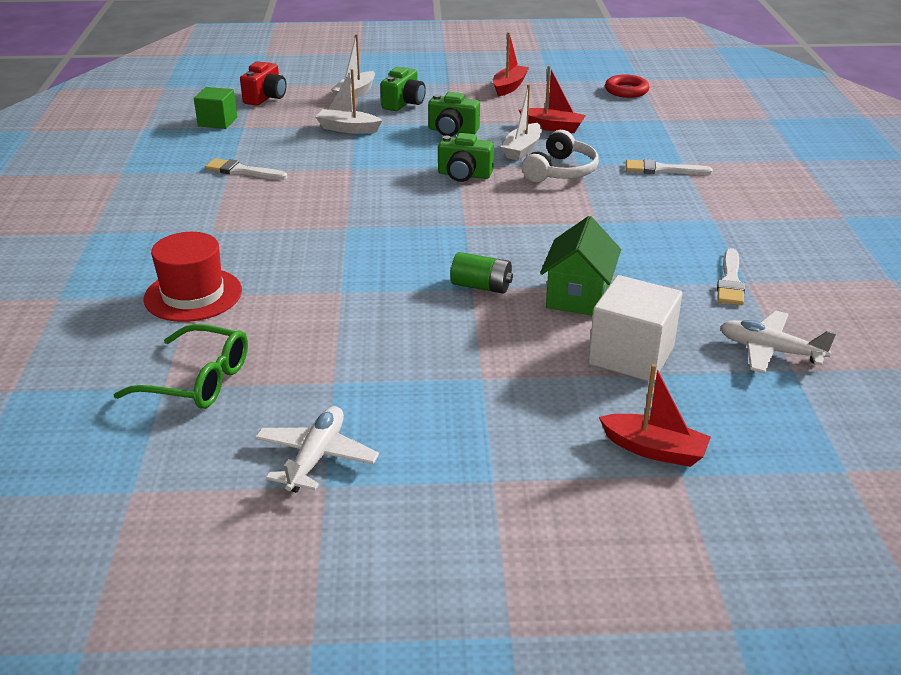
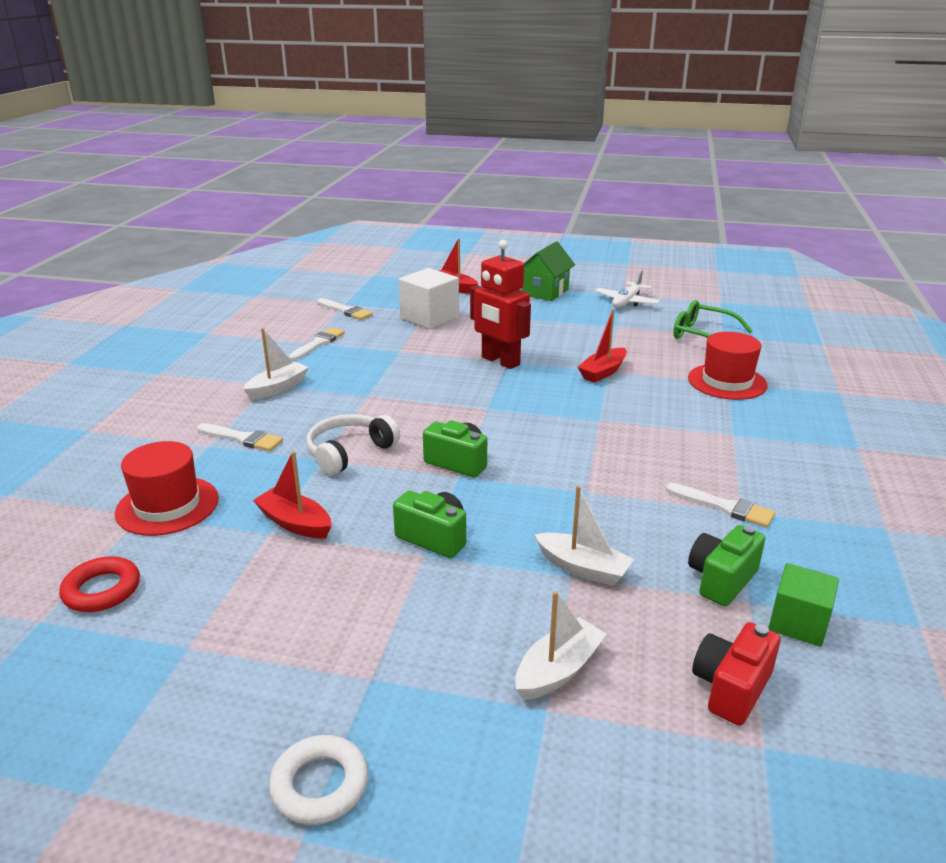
camera: 165 degrees left, 5 degrees down
(404, 103) = (479, 620): green camera -> green camera (721, 580)
(448, 59) = (320, 785): none -> white ring
(481, 286) = (500, 361): green battery -> red robot
(509, 87) = (274, 639): red boat -> red boat (603, 372)
(522, 149) = (366, 490): white boat -> white boat (277, 388)
(578, 296) = (434, 348): green house -> green house (545, 292)
(651, 125) = (167, 506): none -> red hat
(770, 351) = (346, 311): white plane -> white brush

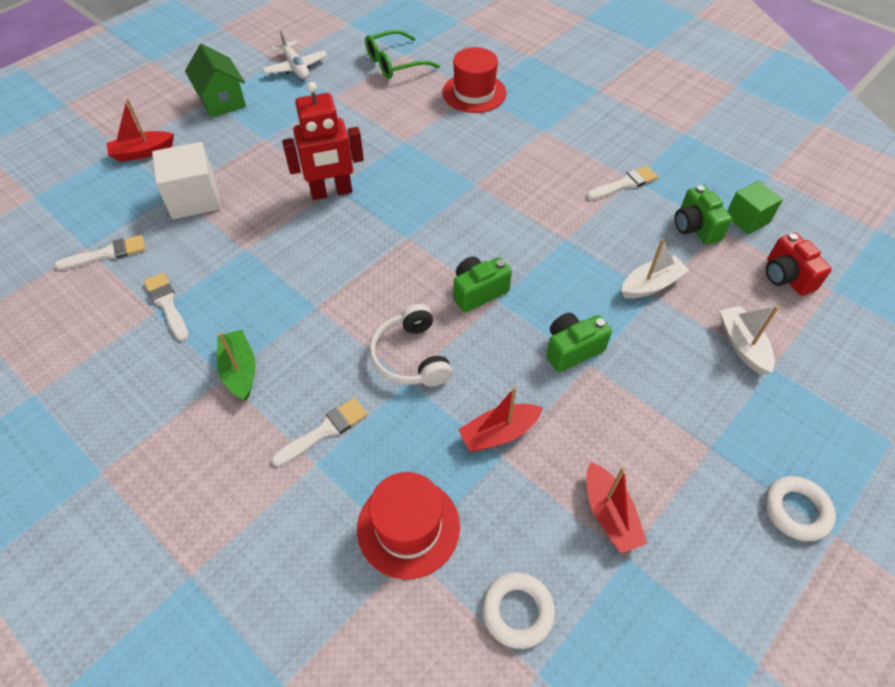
camera: 60 degrees left, 25 degrees up
(102, 590) = (517, 611): red ring -> white ring
(277, 388) = (240, 370): white boat -> green boat
(603, 372) = (405, 144): red boat -> red boat (609, 514)

